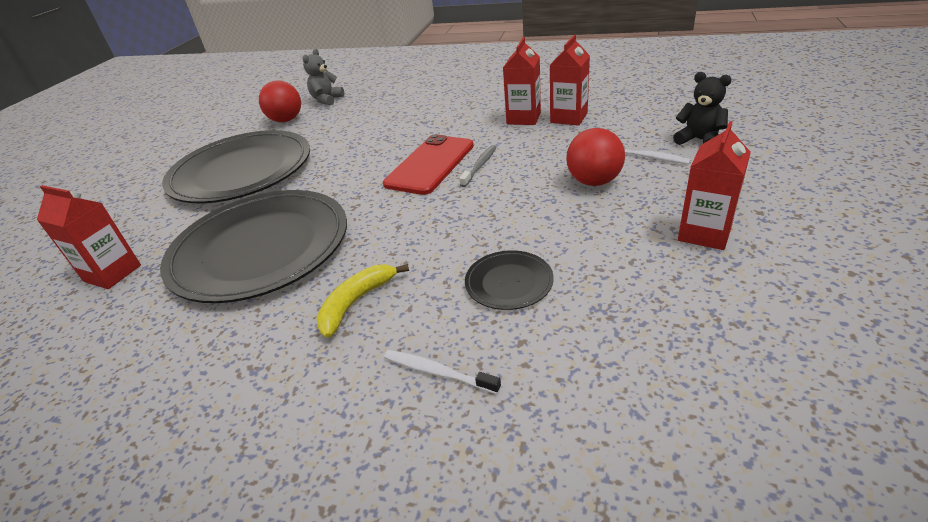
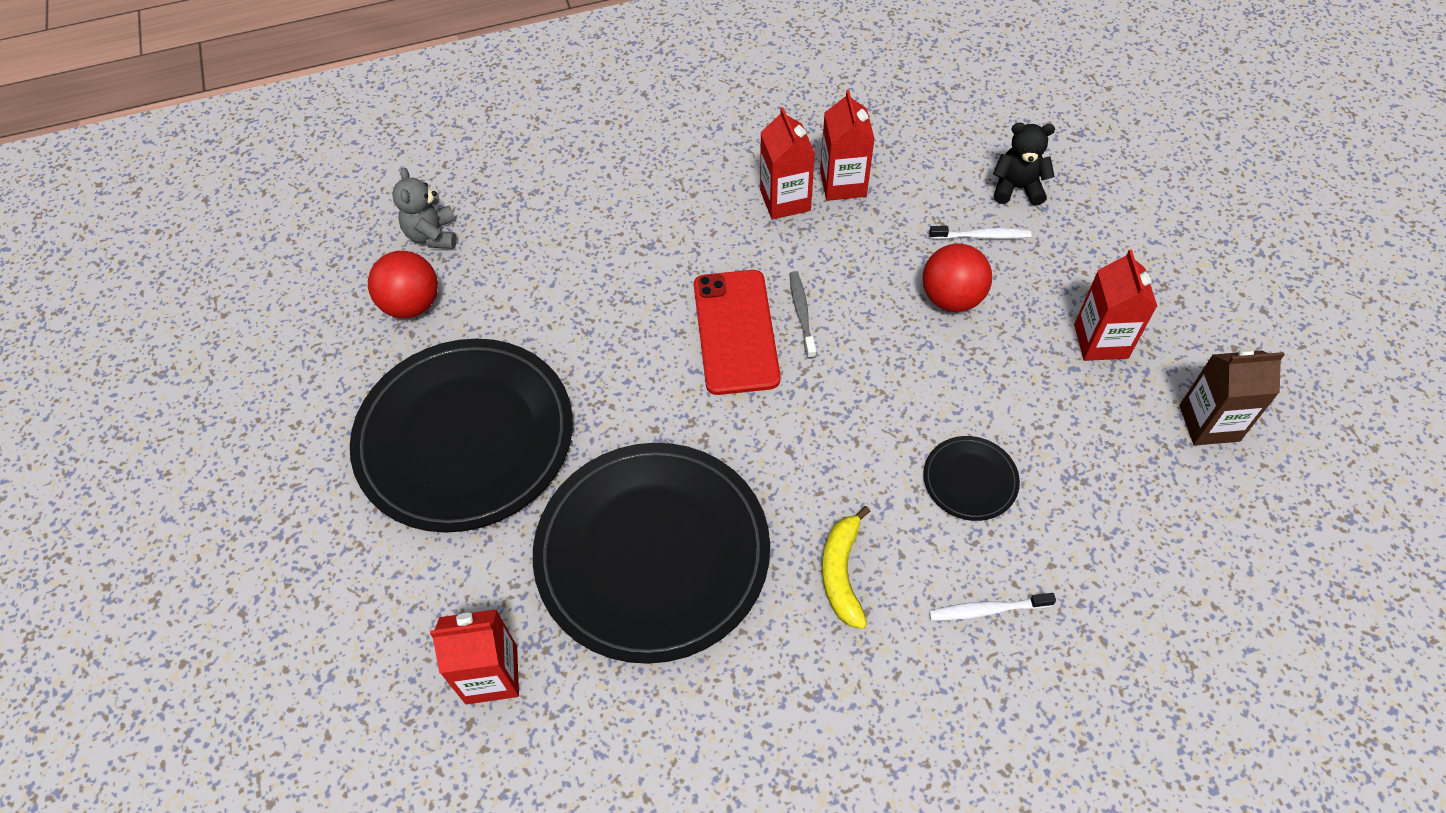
camera: 35 degrees left, 20 degrees up
(782, 318) = (1209, 423): none -> brown carton

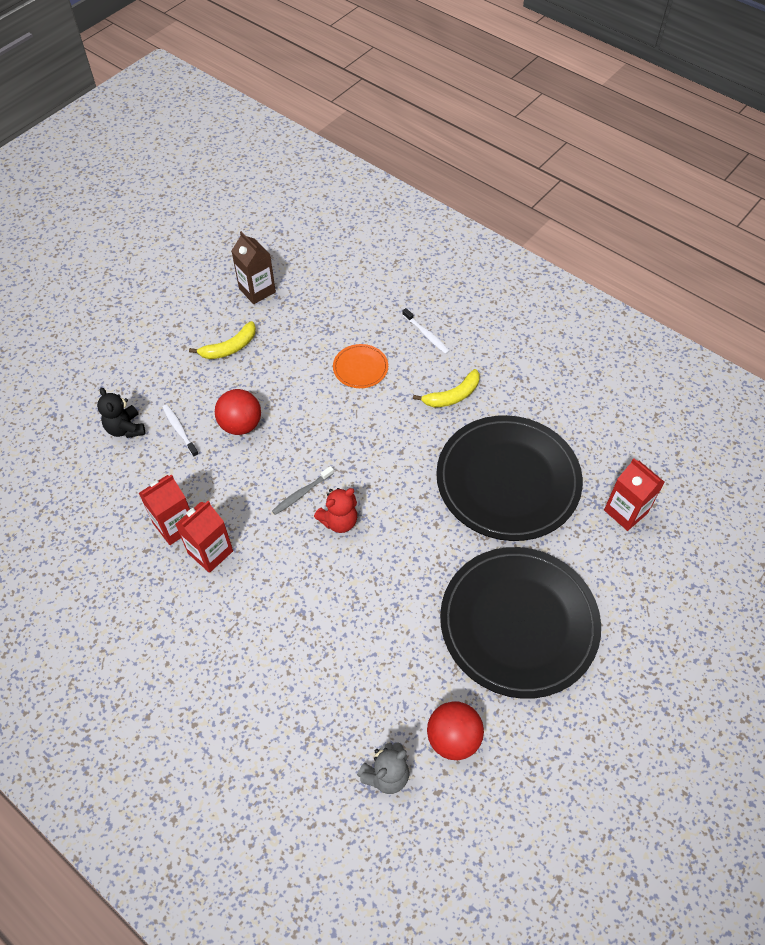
camera: 125 degrees left, 0 degrees up
(735, 332) = (339, 521): red phone -> red teddy bear
(970, 480) = (360, 368): black plate -> orange plate
(1101, 341) = (230, 347): red carton -> yellow banana

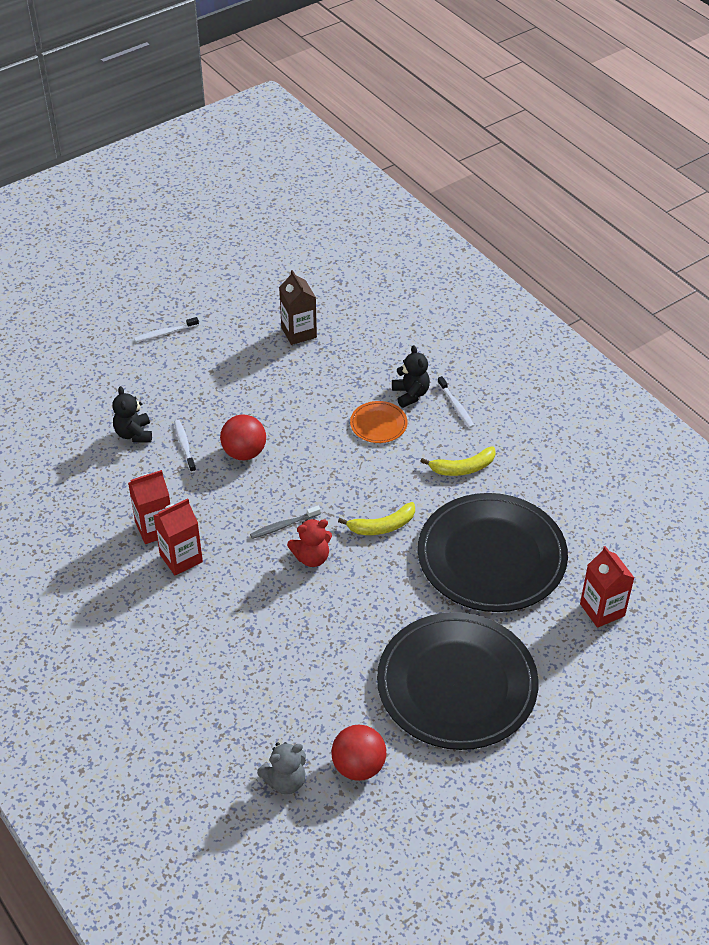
camera: 15 degrees right, 10 degrees down
(127, 316) = (165, 333): none -> white toothbrush
(230, 347) = (255, 380): yellow banana -> yellow banana (382, 526)
(381, 331) = (410, 394): none -> black teddy bear

